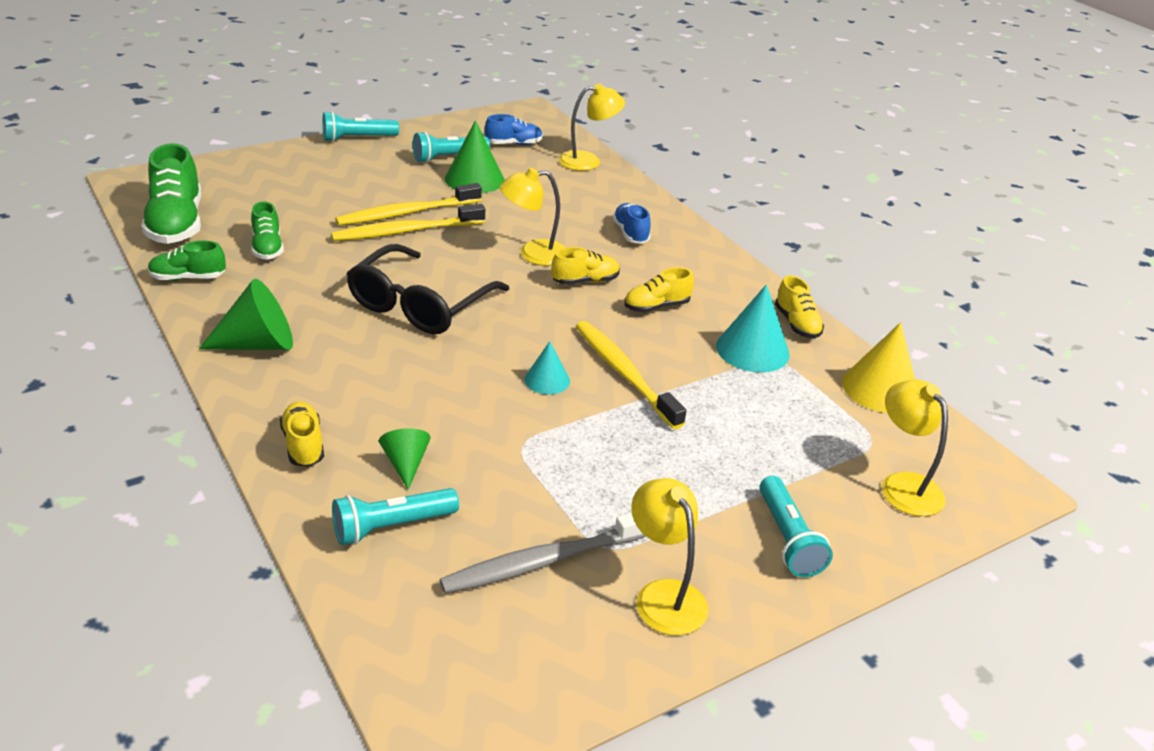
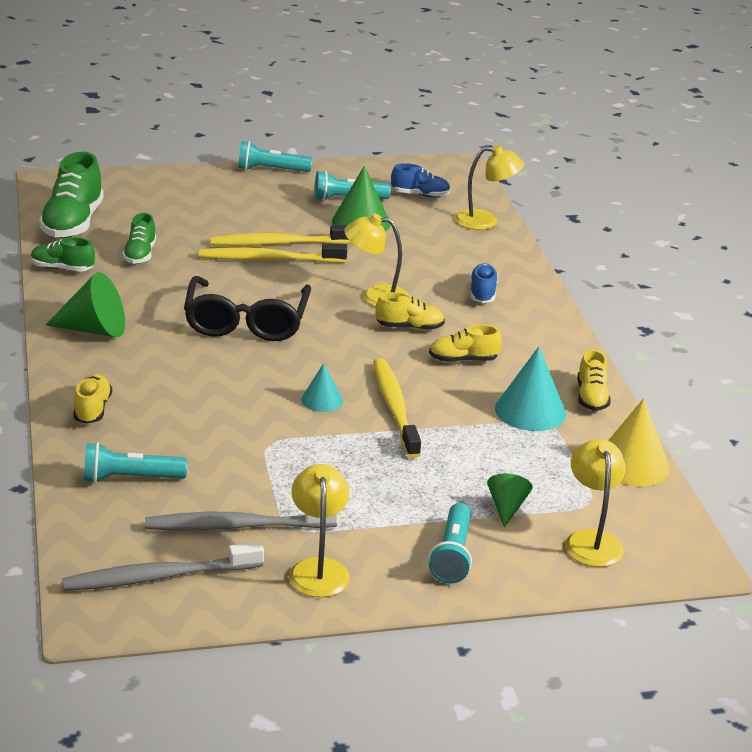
camera: 20 degrees right, 5 degrees down
(406, 464) = (166, 438): green cone -> green cone (507, 507)
(420, 305) = (246, 322): black glasses -> black glasses turned 45 degrees counterclockwise
(494, 657) = (159, 577): none -> grey toothbrush

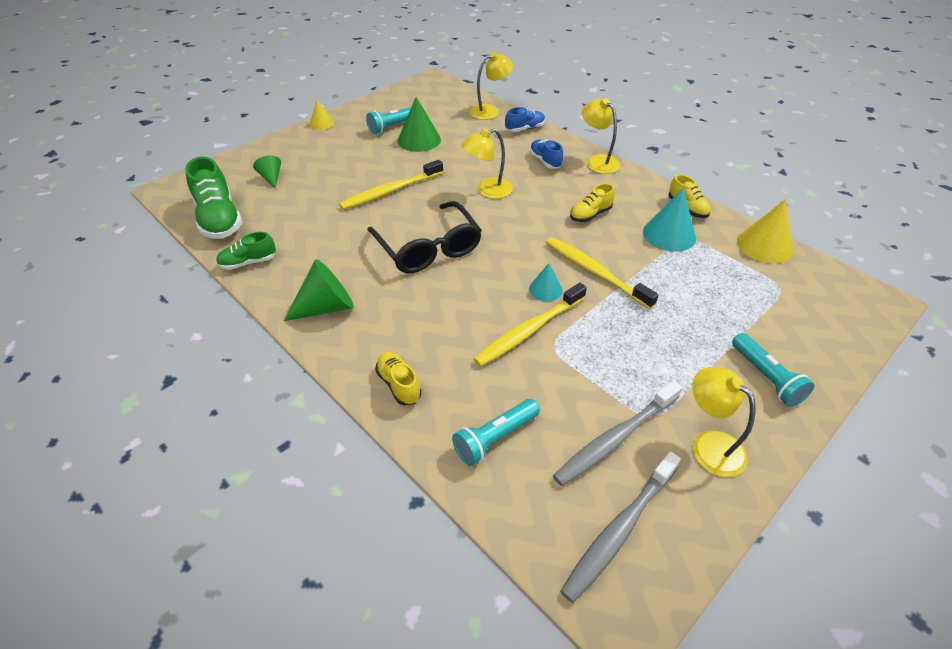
camera: 30 degrees left, 15 degrees up
(140, 254) = (296, 225): green shoe -> none
(271, 170) = (321, 123): turquoise flashlight -> yellow cone
(279, 243) = (384, 176): yellow toothbrush -> yellow toothbrush (529, 330)
(409, 327) = (533, 205): yellow shoe -> none
(420, 195) = (433, 107): blue shoe -> blue shoe (525, 129)
(507, 507) = (746, 317): green cone -> green cone (271, 177)
(591, 540) = (816, 316): yellow lamp -> yellow lamp (597, 161)

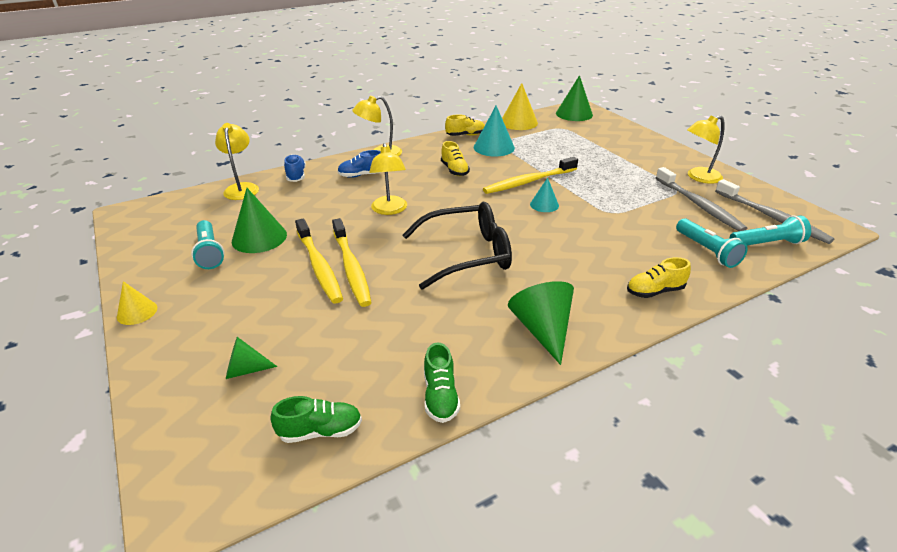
camera: 75 degrees left, 10 degrees down
(219, 219) = (320, 431): green shoe -> green shoe, size x0.56
(529, 330) = (592, 219): yellow toothbrush -> yellow toothbrush (319, 266)
(766, 377) = (641, 150): turquoise flashlight -> turquoise flashlight (767, 243)
(846, 297) = (574, 114): none -> green cone

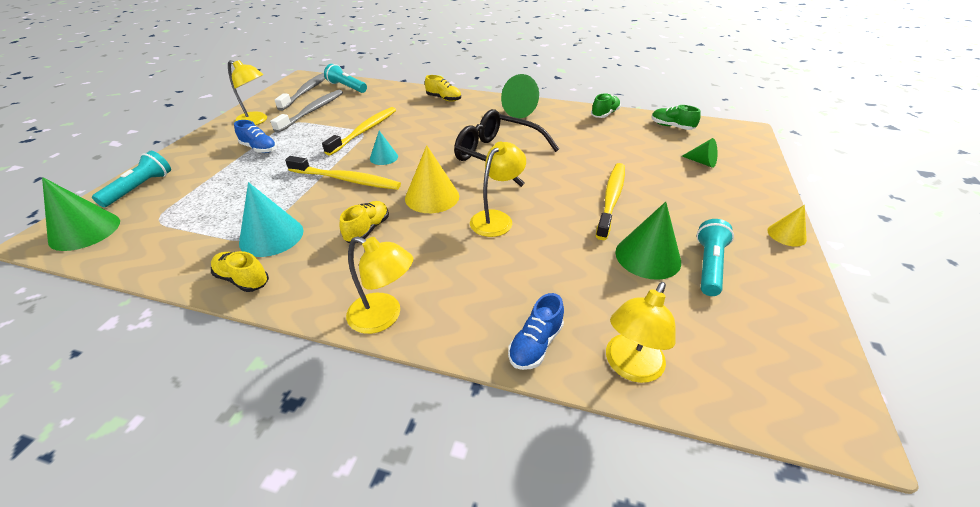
camera: 135 degrees left, 5 degrees up
(351, 267) = (587, 186): yellow toothbrush -> yellow toothbrush (364, 131)
(361, 175) = (460, 286): blue shoe -> blue shoe (259, 148)
(518, 122) = (152, 259): yellow cone -> yellow cone (432, 197)
(707, 251) = (378, 97): turquoise flashlight -> turquoise flashlight (140, 188)

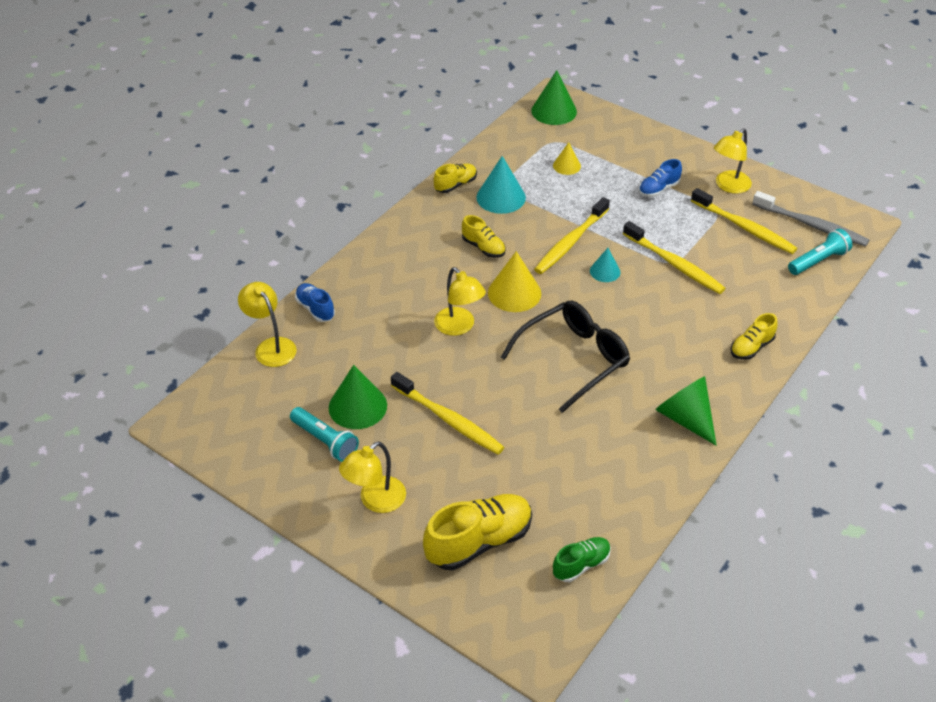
camera: 110 degrees right, 5 degrees up
(140, 188) = (608, 127): turquoise flashlight -> none
(312, 111) = (744, 227): grey toothbrush -> yellow toothbrush
(384, 317) = (381, 245): yellow lamp -> yellow lamp (375, 501)
(604, 114) = (646, 505): green shoe -> none
(702, 162) = (479, 541): green cone -> yellow shoe
(786, 235) = (326, 527): yellow cone -> yellow cone (566, 166)

